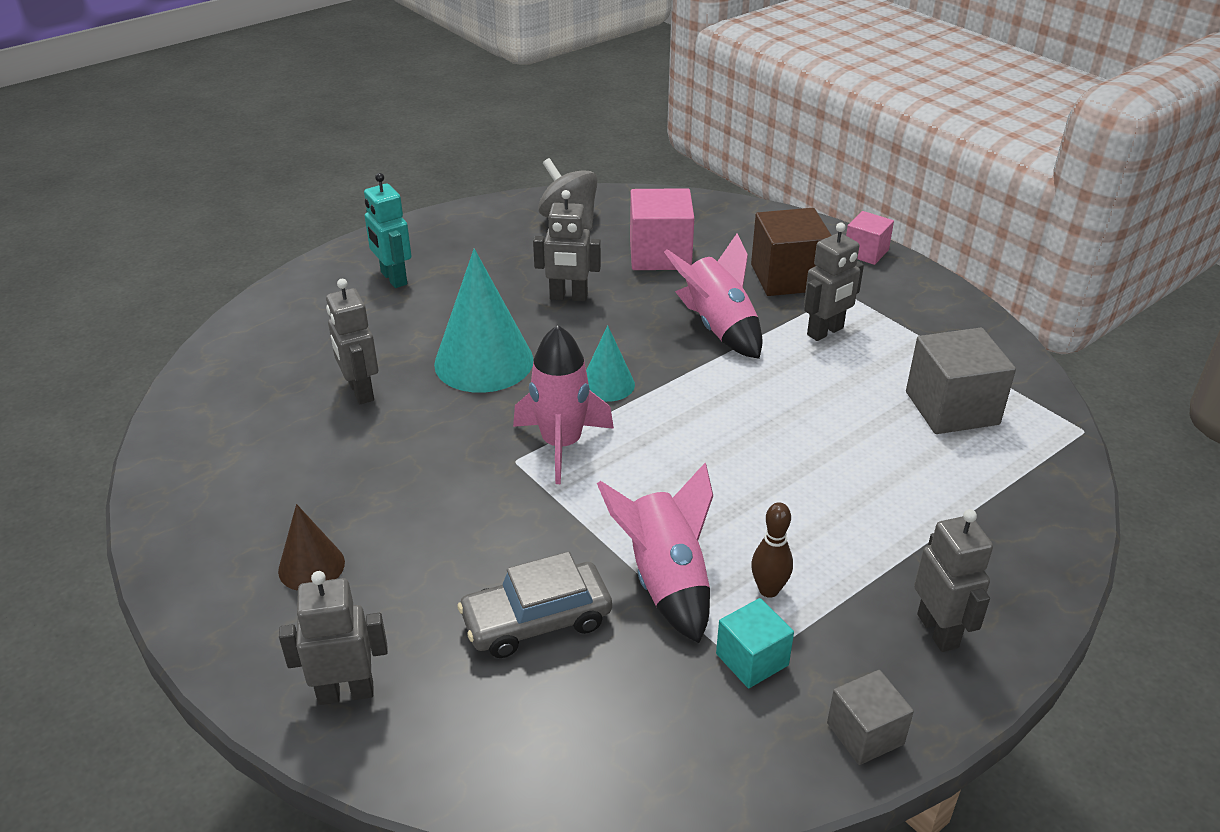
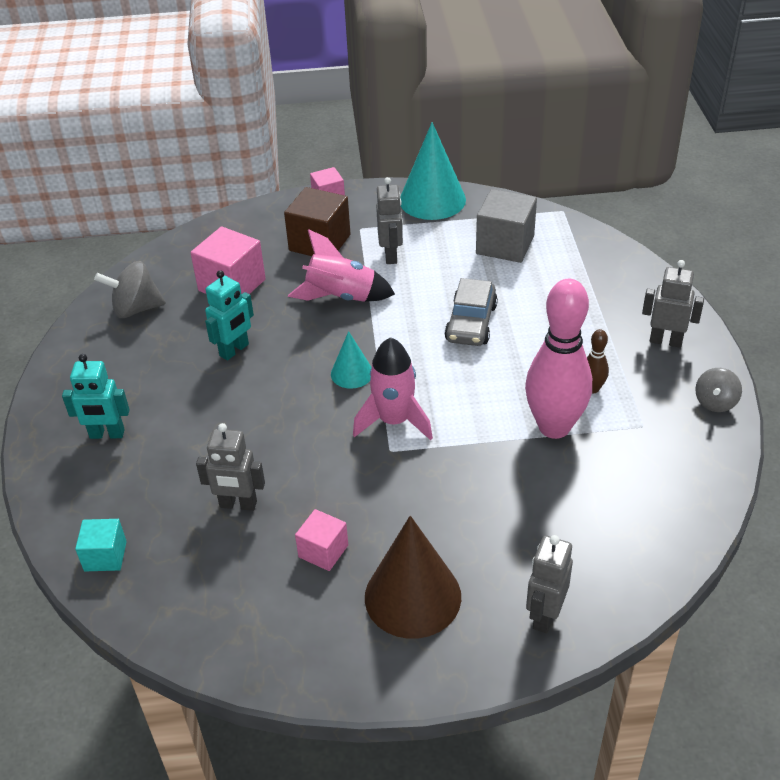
camera: 55 degrees left, 5 degrees up
(311, 566) = (412, 596): brown cone -> brown cone, size x1.86
(335, 474) = (323, 551): none -> pink cube
(484, 362) = (267, 424): turquoise cone -> turquoise cone (432, 200)
(536, 620) = (546, 499): grey car -> grey car (471, 323)
(568, 297) = (234, 350): grey robot -> turquoise robot
(666, 580) = (554, 427): pink rocket -> pink bowling pin
(752, 659) = (639, 420): turquoise cube -> turquoise cube (105, 556)
(865, 733) = (715, 402): grey cube -> grey spinning top

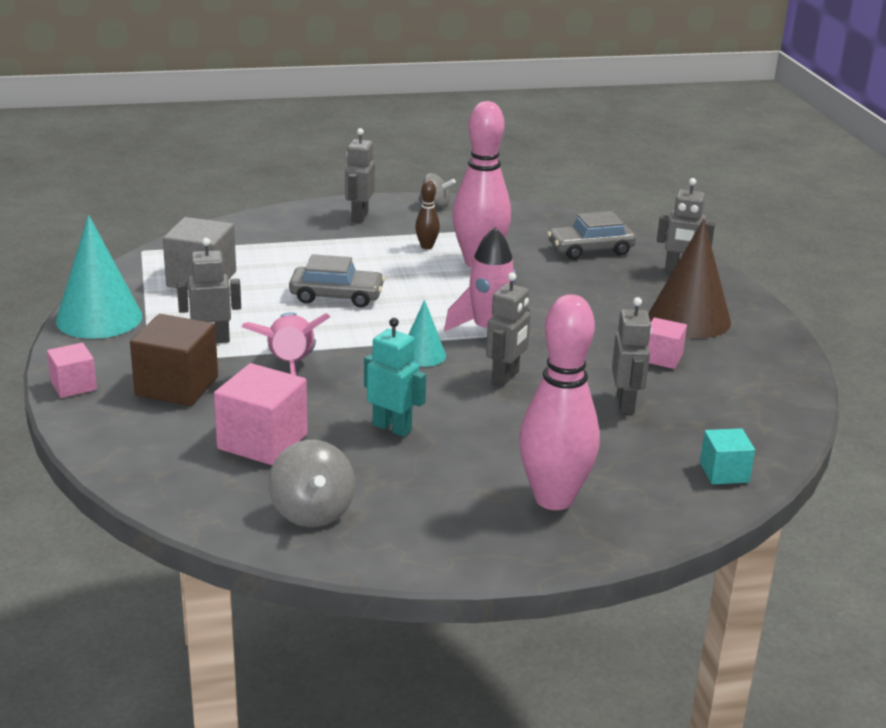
camera: 100 degrees left, 15 degrees down
(107, 434) = (553, 499): turquoise robot -> pink bowling pin
(302, 424) = (505, 377): none -> grey robot
(600, 531) = (590, 250): none -> grey car

